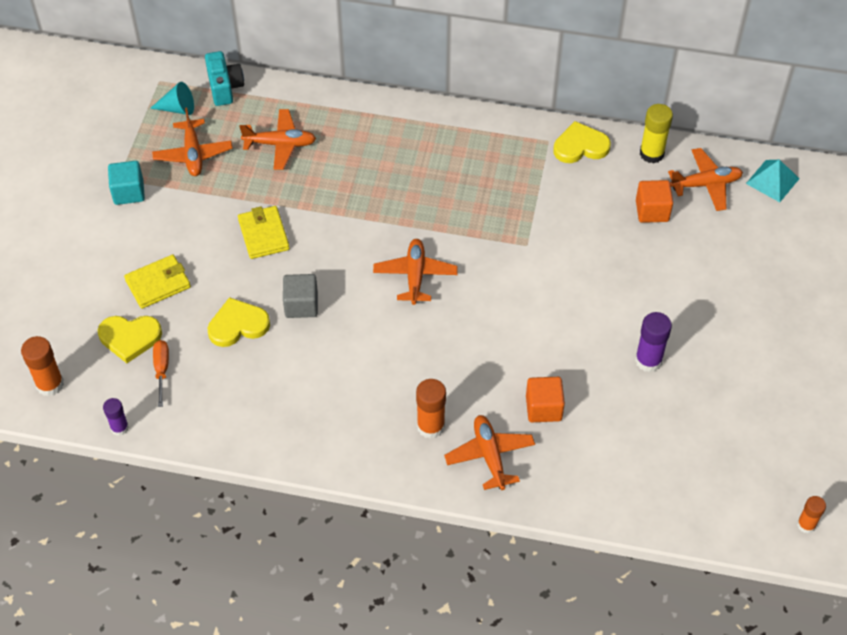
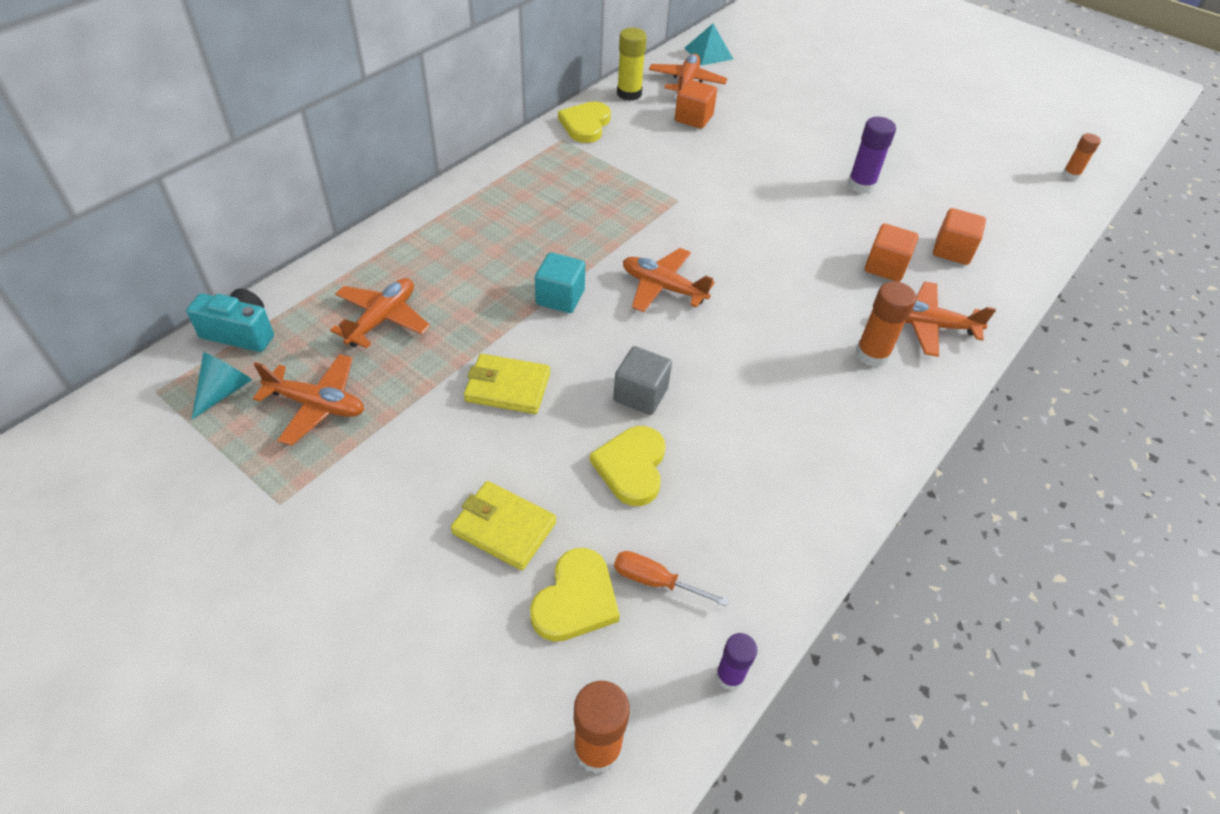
camera: 65 degrees left, 5 degrees down
(128, 192) = (315, 500): turquoise cube -> turquoise cube (560, 297)
(158, 284) = (504, 528): yellow wallet -> yellow wallet turned 60 degrees counterclockwise
(602, 450) = (952, 250): none -> orange cube

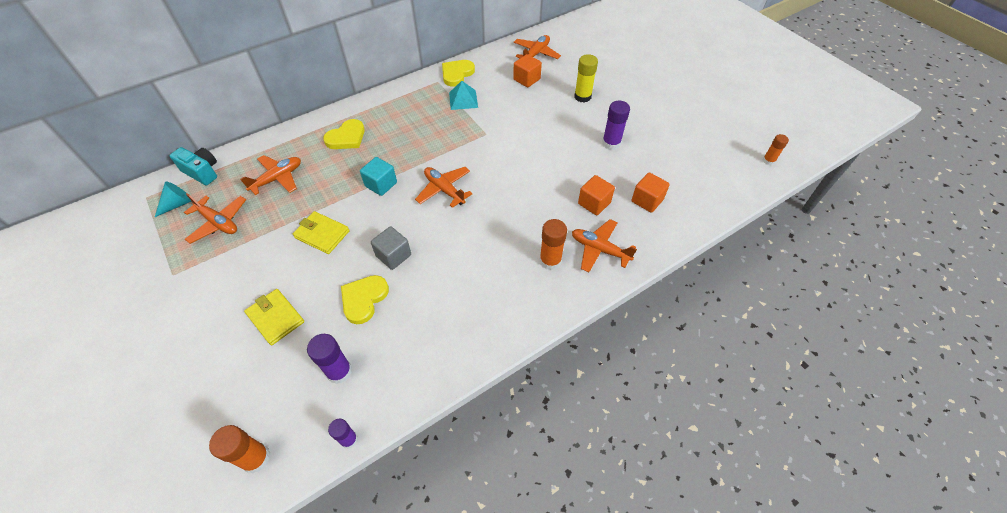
camera: 20 degrees right, 5 degrees up
(575, 599) = (290, 370): yellow heart -> yellow heart (346, 137)
(629, 94) = (495, 57): yellow glue stick -> yellow glue stick (582, 97)
(655, 581) = (339, 371): orange screwdriver -> purple glue stick
(708, 53) = (562, 35): turquoise pyramid -> turquoise pyramid (463, 100)

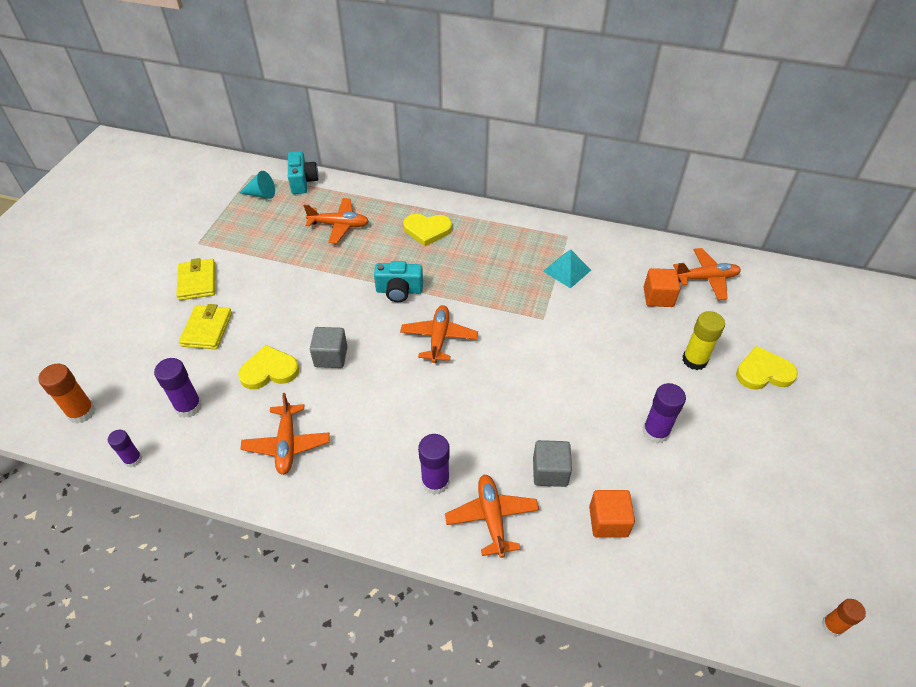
camera: 50 degrees right, 5 degrees down
(218, 222) = (265, 228): orange plane -> orange plane (287, 444)
(322, 234) = (310, 294): yellow wallet -> yellow wallet (197, 282)
(381, 184) = (399, 291): turquoise cube -> turquoise camera
(457, 74) = (595, 242): yellow heart -> yellow heart (763, 372)
(550, 261) = (435, 482): orange glue stick -> purple glue stick
(594, 203) = (550, 472): orange cube -> grey cube

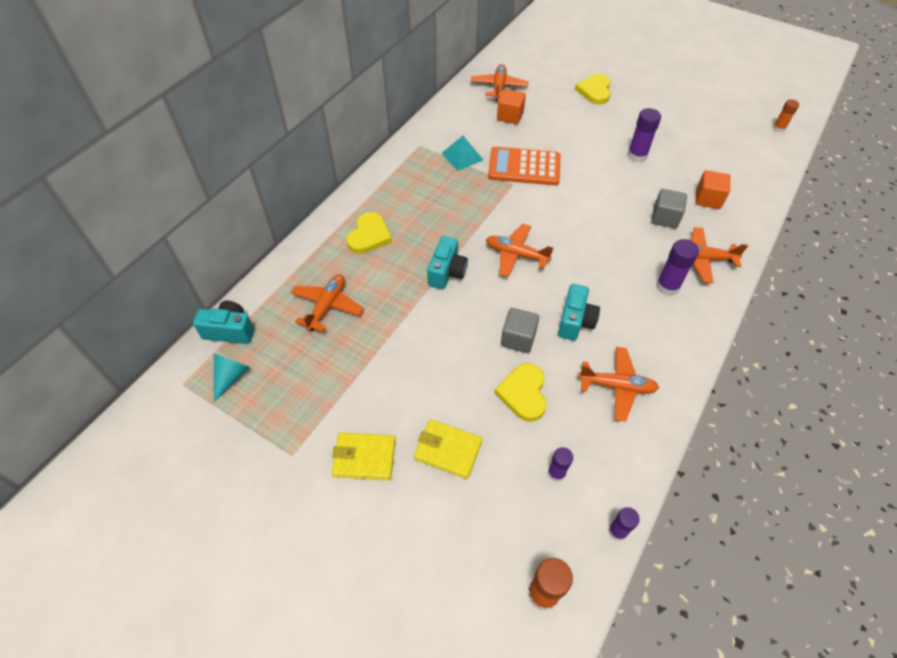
camera: 75 degrees left, 5 degrees up
(189, 407) = (556, 473): purple glue stick -> purple glue stick, size x0.64
(363, 399) = (575, 321): none -> turquoise camera
(575, 324) = (524, 167): none -> orange calculator
(694, 360) = (577, 118): yellow glue stick -> none

